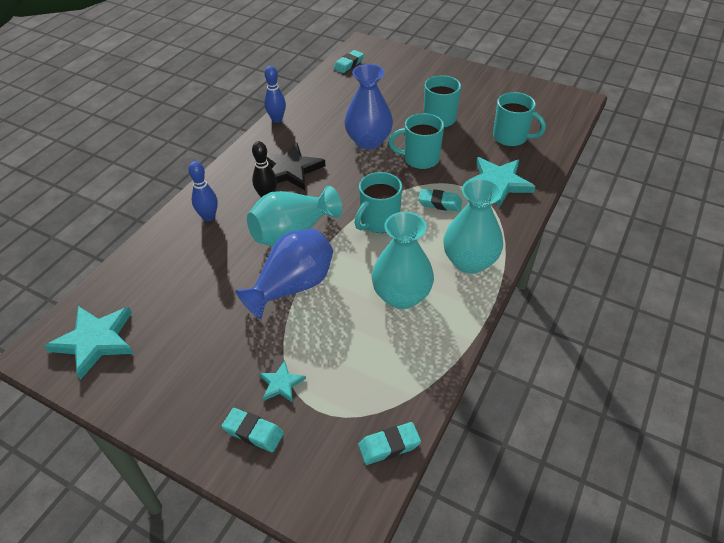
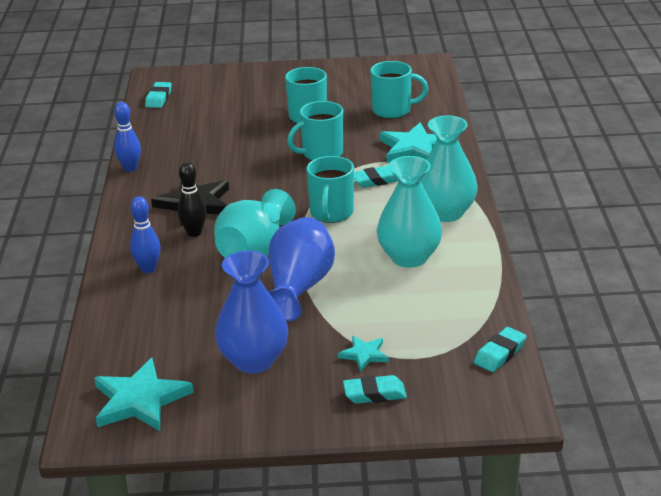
camera: 30 degrees left, 15 degrees down
(368, 141) = (253, 156): blue vase -> blue vase (254, 360)

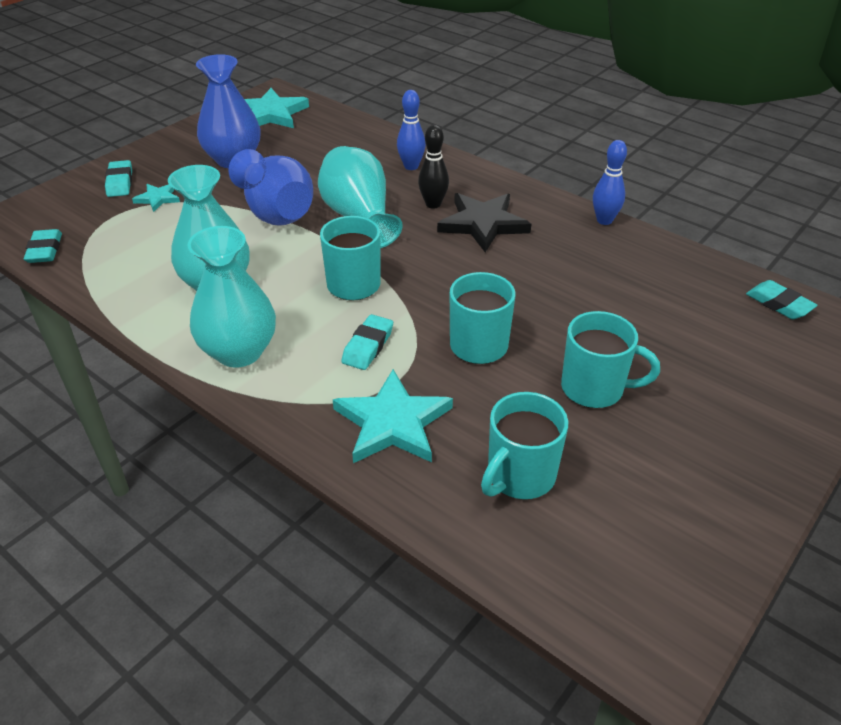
camera: 130 degrees right, 10 degrees up
(374, 394) = (120, 182): turquoise eraser -> turquoise eraser turned 45 degrees counterclockwise

